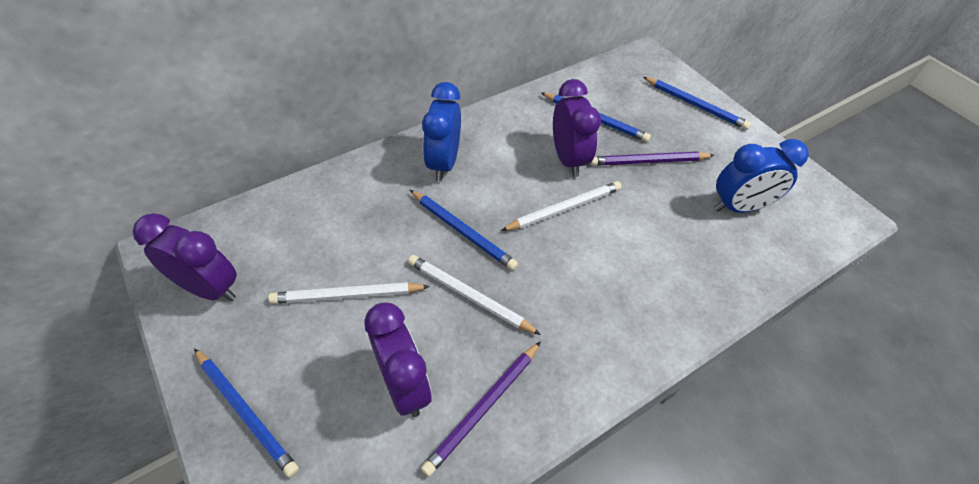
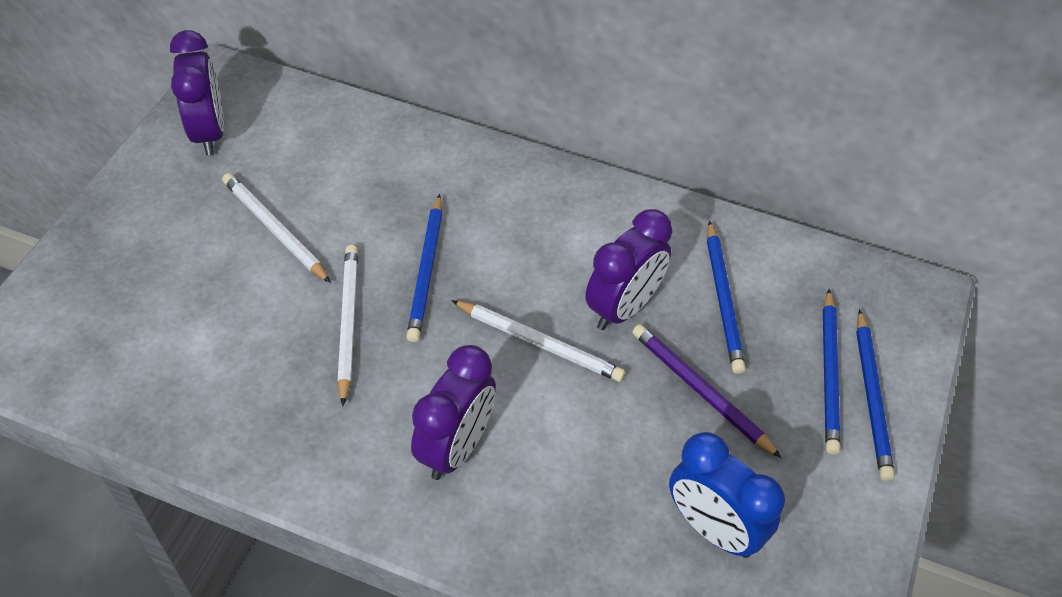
camera: 55 degrees right, 0 degrees up
(246, 411) = (113, 238): blue pencil -> blue pencil (830, 374)
(404, 385) = (211, 330): purple clock -> purple clock (456, 447)
(443, 163) = (507, 200): blue clock -> none
(484, 408) = (230, 405): purple pencil -> none

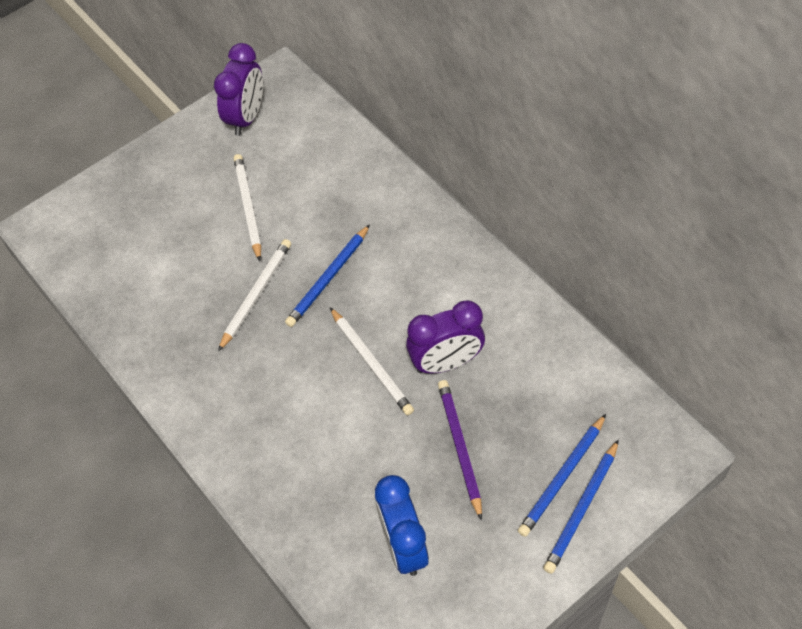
camera: 35 degrees right, 5 degrees up
(456, 447) = (273, 411): purple clock -> none
(723, 299) = (522, 388): blue pencil -> none

